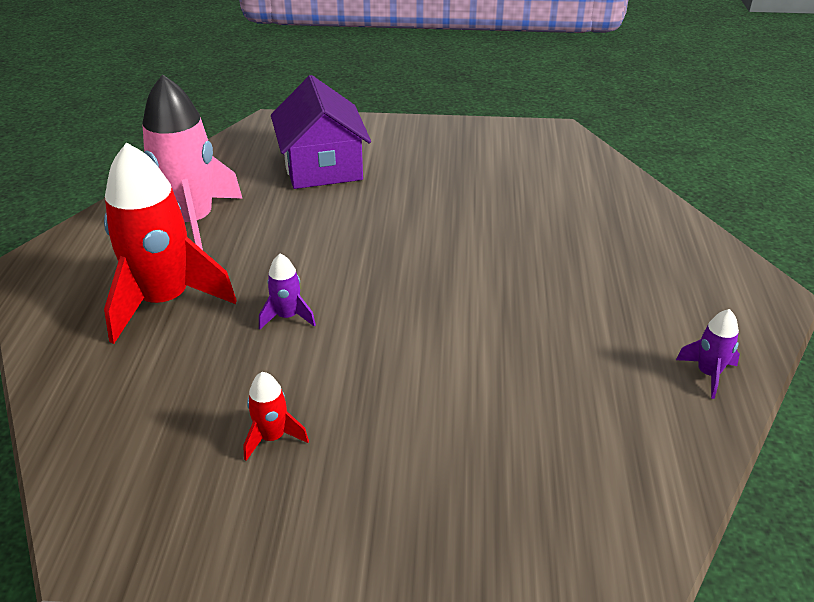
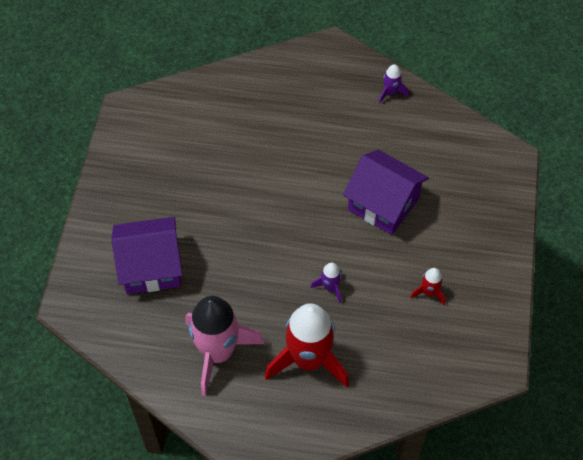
camera: 85 degrees left, 20 degrees up
(455, 371) = (383, 204): none -> purple house

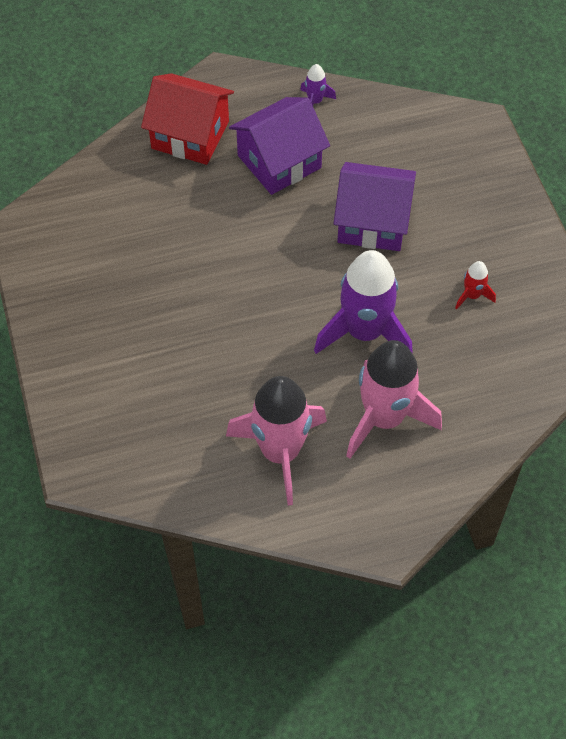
camera: 25 degrees left, 0 degrees up
(151, 266) = (151, 390): purple house -> purple house (279, 162)
(283, 84) = (190, 135): none -> red house
(308, 360) = (384, 418): red rocket -> pink rocket
(330, 287) = (364, 332): purple rocket -> purple rocket, size x2.31

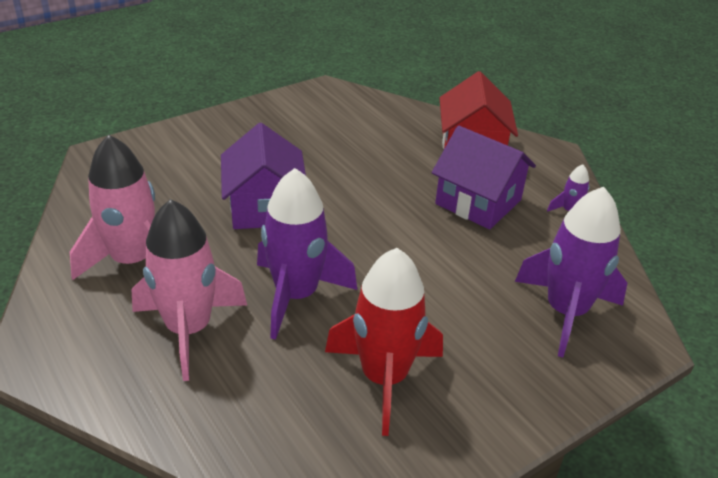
camera: 70 degrees right, 20 degrees down
(372, 222) = (443, 277): purple house -> purple house (265, 207)
(435, 156) = (565, 312): none -> purple rocket
(472, 295) = (384, 378): red rocket -> red rocket, size x2.31

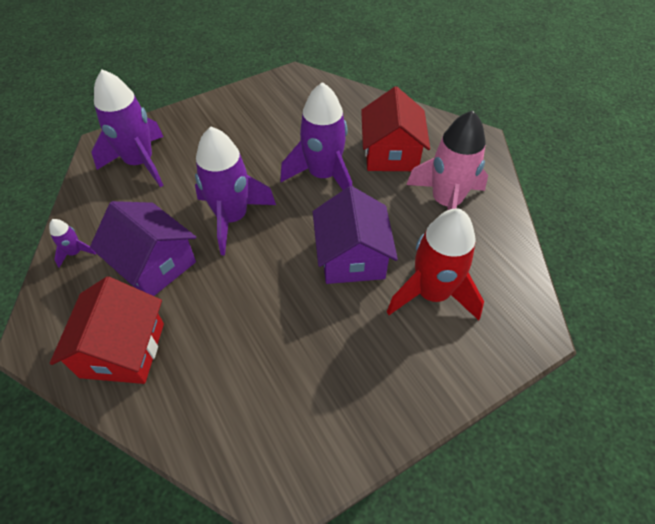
camera: 175 degrees left, 15 degrees up
(189, 330) = (391, 153): pink rocket -> red house
(384, 378) = (272, 126): red rocket -> red rocket (432, 293)
(409, 244) = (232, 218): none -> purple rocket

